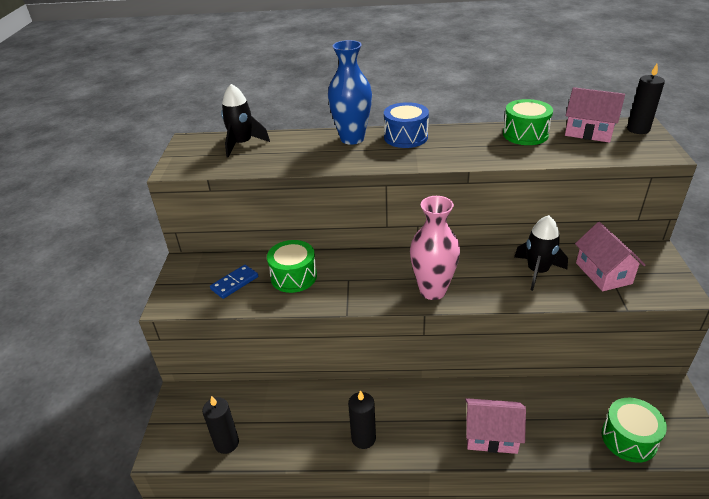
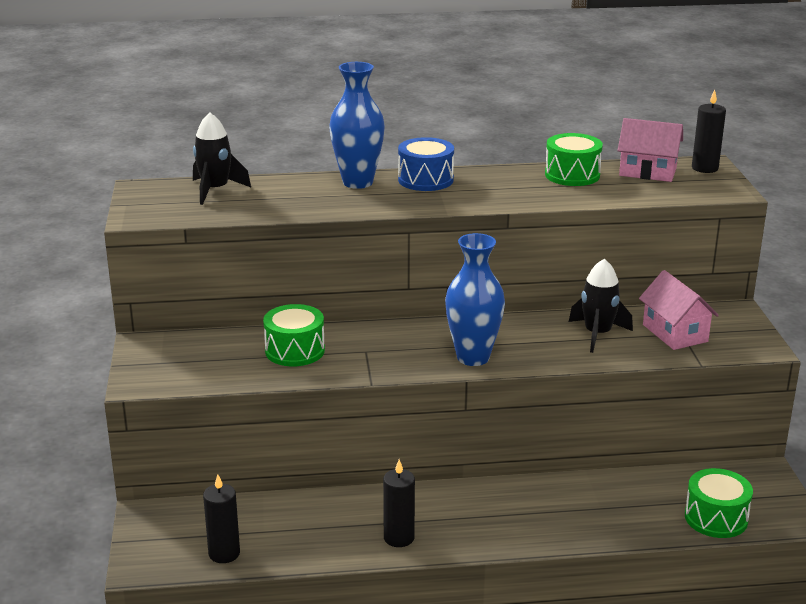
camera: 10 degrees left, 10 degrees down
(234, 283) = (219, 360): blue domino -> none
(432, 291) = (473, 357): pink vase -> blue vase
(491, 435) = (555, 525): pink house -> none

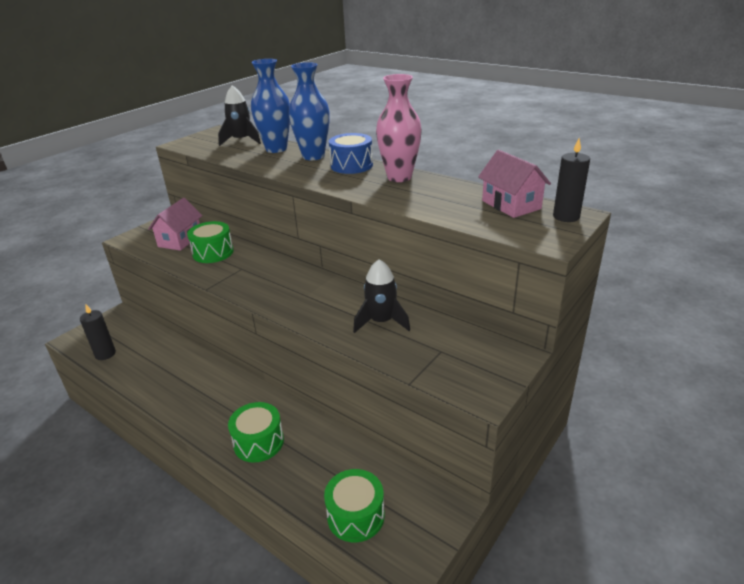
camera: 45 degrees right, 5 degrees up
(399, 538) = (176, 396): black candle -> none
(473, 357) = (282, 299): blue vase -> blue vase (276, 149)
(501, 177) = (399, 177): none -> pink vase
(572, 175) = (449, 190): green drum -> green drum (258, 442)
(675, 333) = (435, 348): pink house -> pink house (180, 240)

